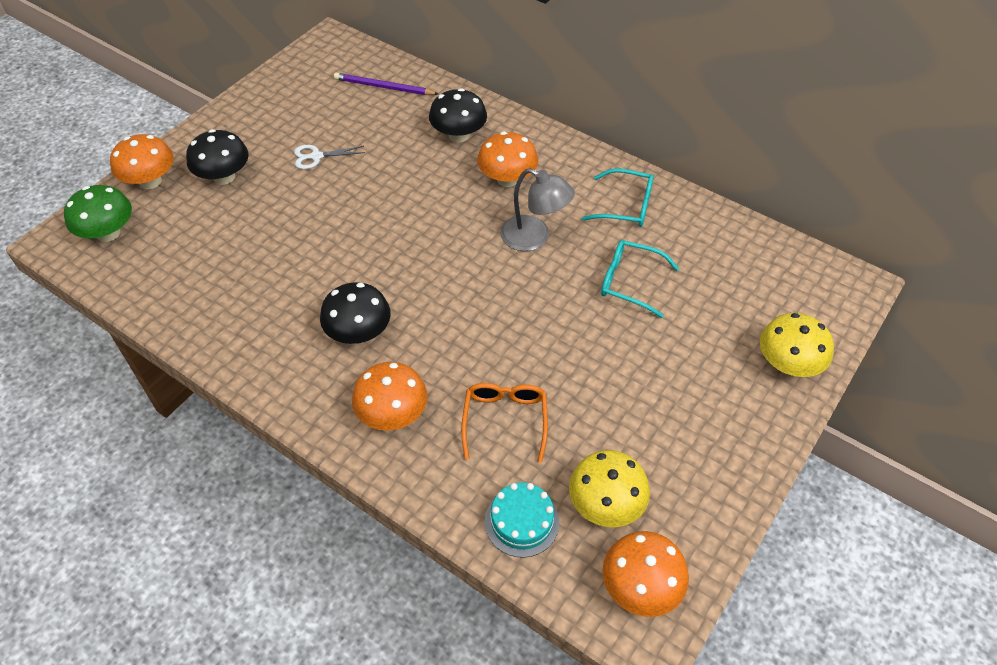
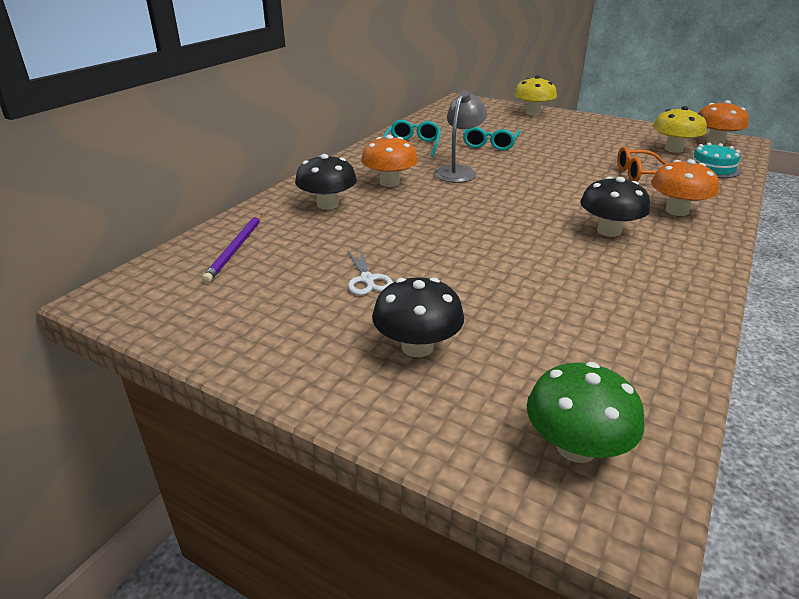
camera: 95 degrees left, 20 degrees down
(150, 181) = (443, 424): orange mushroom -> none

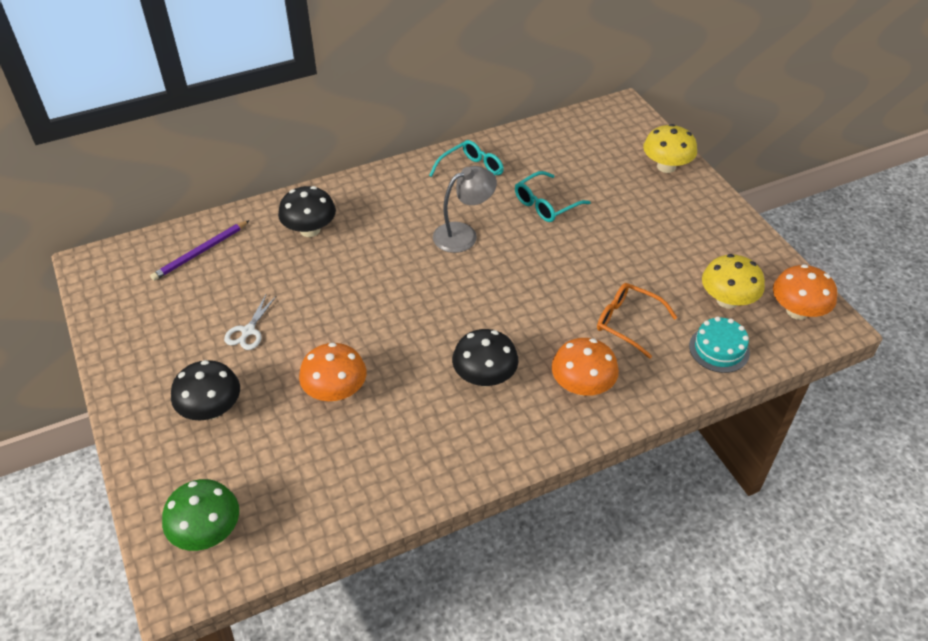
camera: 35 degrees right, 15 degrees up
(389, 182) = (387, 223): orange mushroom -> orange mushroom (335, 391)

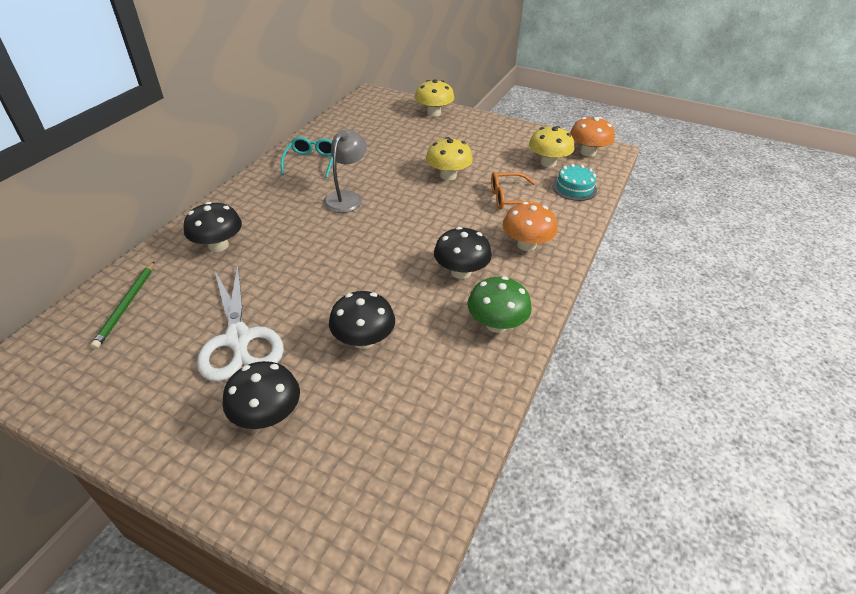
camera: 40 degrees left, 5 degrees down
(200, 252) = (126, 306): purple pencil -> green pencil
(207, 531) = (370, 513): green mushroom -> green mushroom (496, 324)
(248, 331) = (238, 339): white scissors -> white scissors, size x2.11
(335, 391) = (363, 340): orange mushroom -> black mushroom
(545, 204) = (383, 159): turquoise glasses -> none
(591, 259) = (448, 175): none -> yellow mushroom

